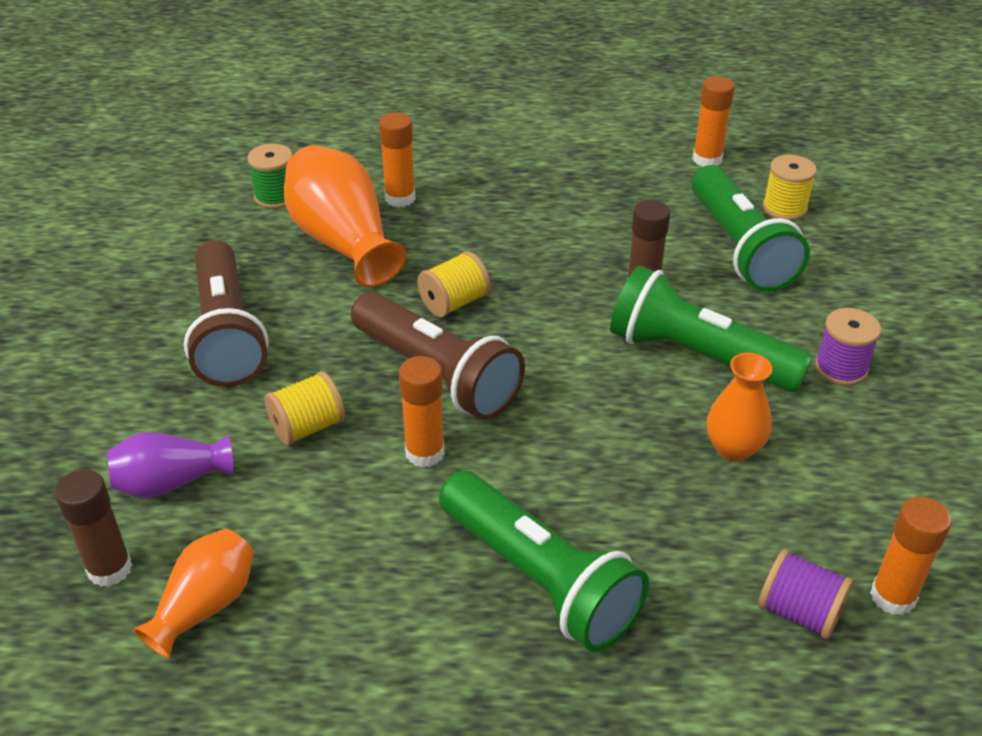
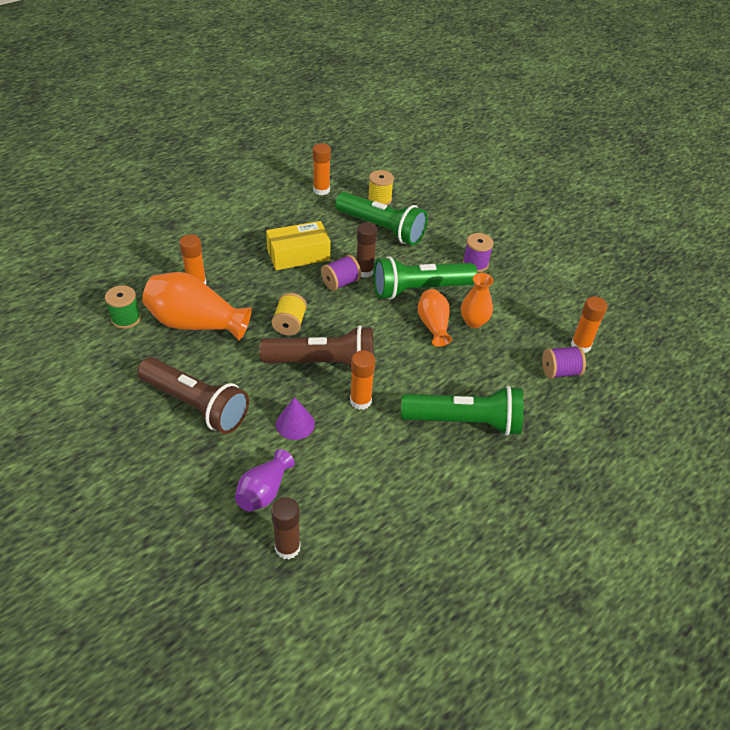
camera: 45 degrees left, 5 degrees up
(205, 605) = (350, 529): orange vase -> orange vase (433, 325)
(307, 427) = (295, 424): yellow spool -> purple cone
(572, 225) = (298, 255): none -> yellow box
(588, 287) = (340, 283): none -> purple spool

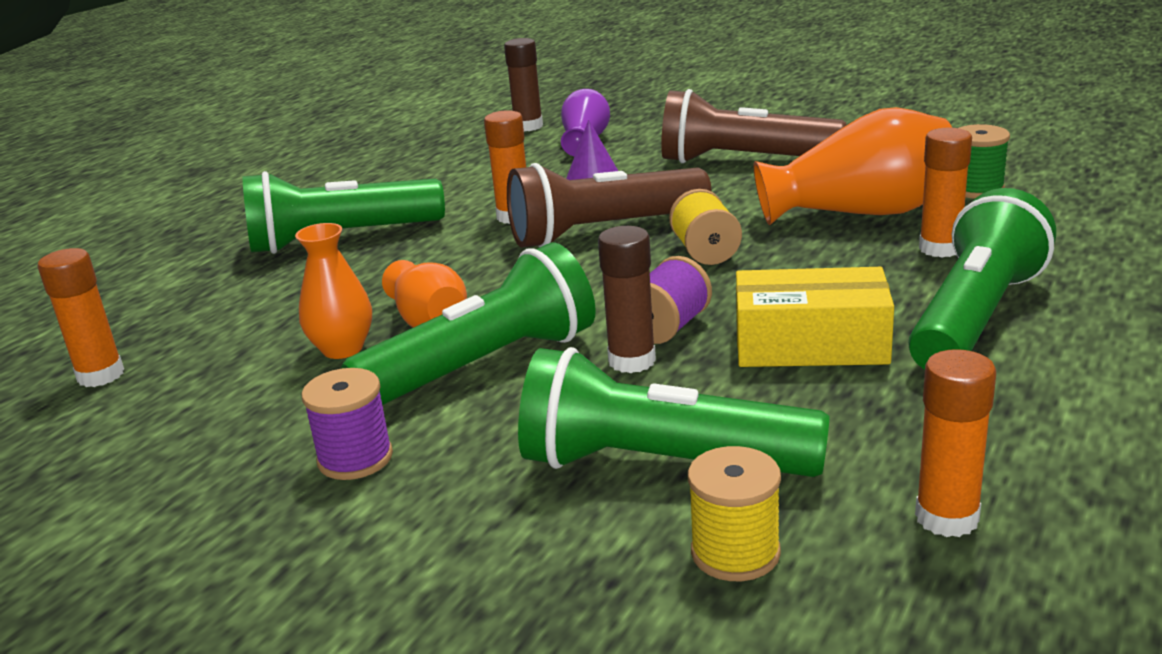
camera: 165 degrees right, 20 degrees down
(232, 245) = (975, 317): none -> green flashlight
(298, 255) = (810, 344): yellow box -> yellow box turned 45 degrees clockwise
(560, 372) = (161, 328): purple spool -> none

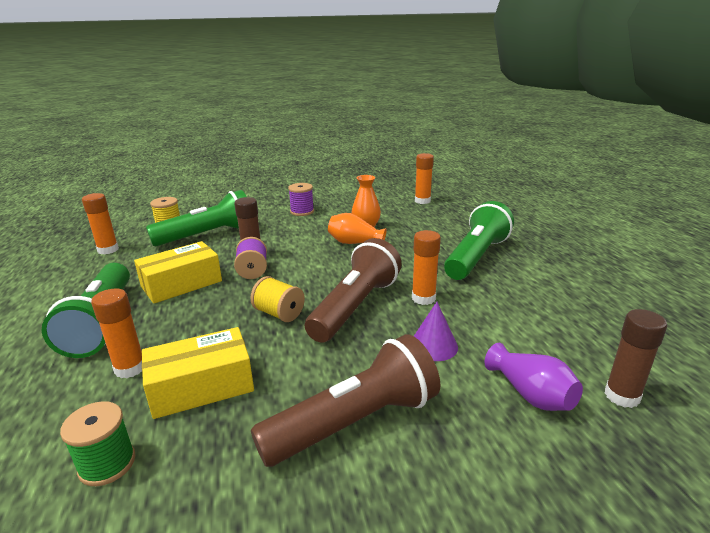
camera: 135 degrees right, 0 degrees up
(484, 366) = (305, 238): green flashlight -> none
(861, 213) = (201, 386): orange vase -> yellow box

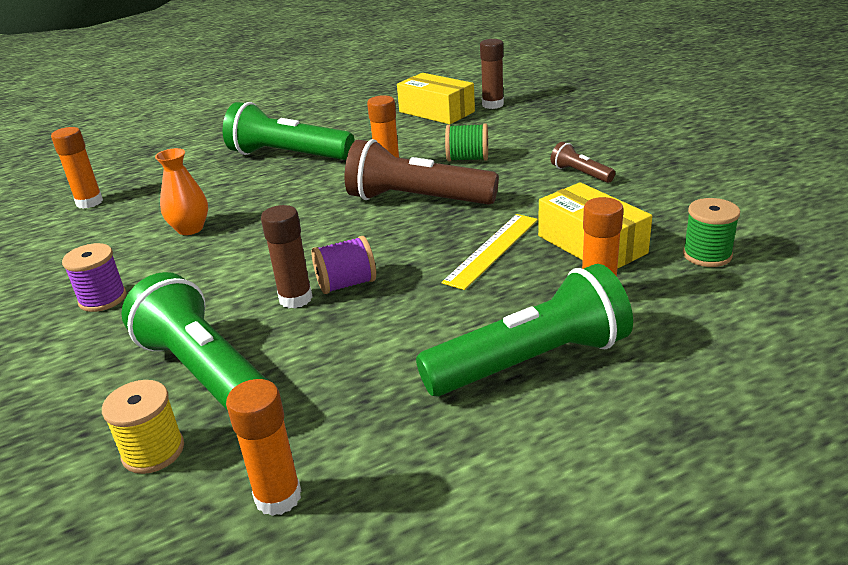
camera: 100 degrees left, 5 degrees up
(181, 284) = (401, 333): yellow box -> yellow box (436, 112)
(242, 331) = (492, 250): none -> yellow ruler
(279, 313) = (448, 237): yellow spool -> none
(354, 243) = (247, 228): orange vase -> none
(354, 422) = (580, 174): brown flashlight -> brown flashlight, size x0.47
(433, 345) = (467, 159): purple cone -> green spool
(531, 394) = (508, 126): purple vase -> none

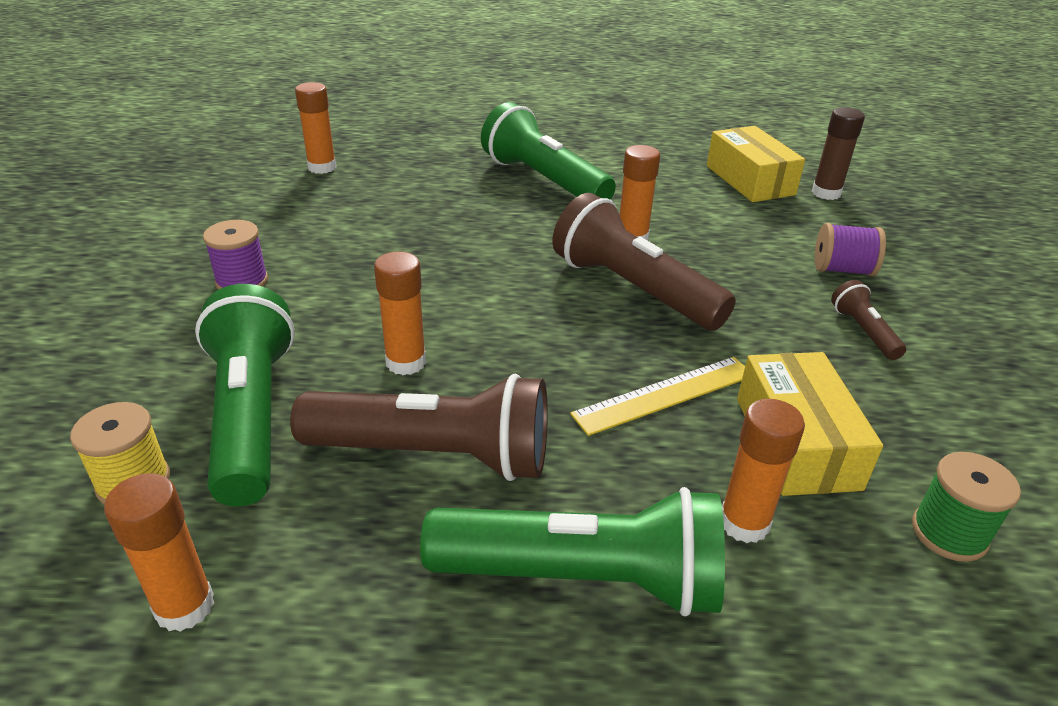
camera: 25 degrees right, 5 degrees up
(190, 229) = (381, 233): orange vase -> none
(295, 299) = (406, 362): brown glue stick -> orange glue stick
(346, 284) = (470, 367): purple spool -> purple spool (842, 270)
(371, 341) = (434, 455): none -> brown flashlight
(467, 159) = (736, 257): green spool -> none

